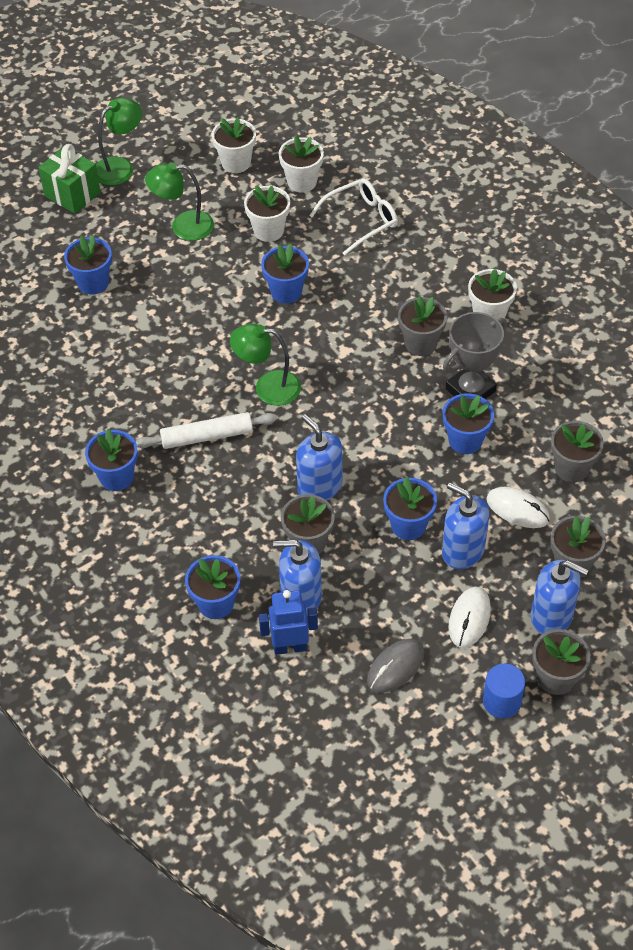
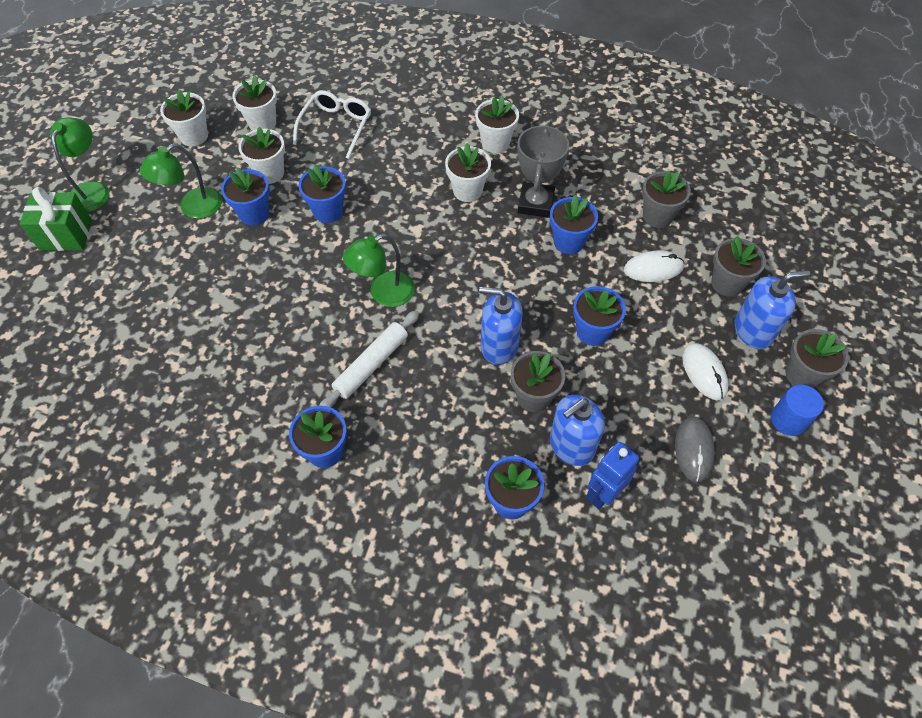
camera: 40 degrees left, 5 degrees up
(93, 283) = (152, 298): blue flower pot -> blue flower pot (254, 214)
(420, 343) = (467, 191): grey flower pot -> white flower pot
(463, 551) = (648, 324): blue soap dispenser -> none

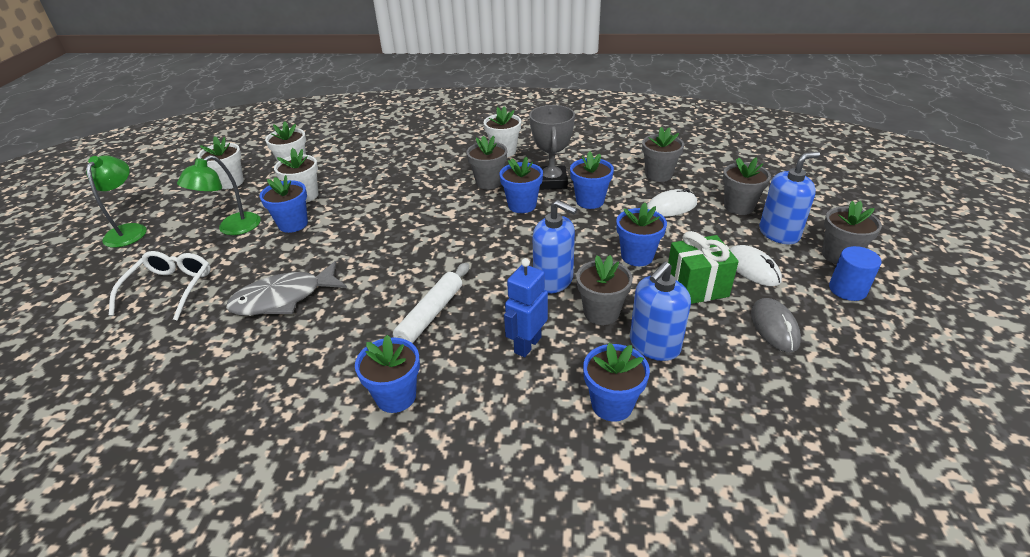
camera: 10 degrees left, 20 degrees down
(66, 235) = (99, 266): green gift -> green gift (696, 287)
(237, 315) = (283, 298): none -> grey fish
(328, 211) = (364, 212): blue flower pot -> blue flower pot (522, 205)
(336, 127) = (361, 160): white glasses -> white glasses (169, 289)
(383, 294) = (430, 260): green lamp -> none
(467, 191) = (489, 182): white flower pot -> grey flower pot
(499, 346) = (553, 280): blue soap dispenser -> blue soap dispenser turned 150 degrees counterclockwise
(603, 494) = (704, 380): blue robot -> blue robot (527, 345)

